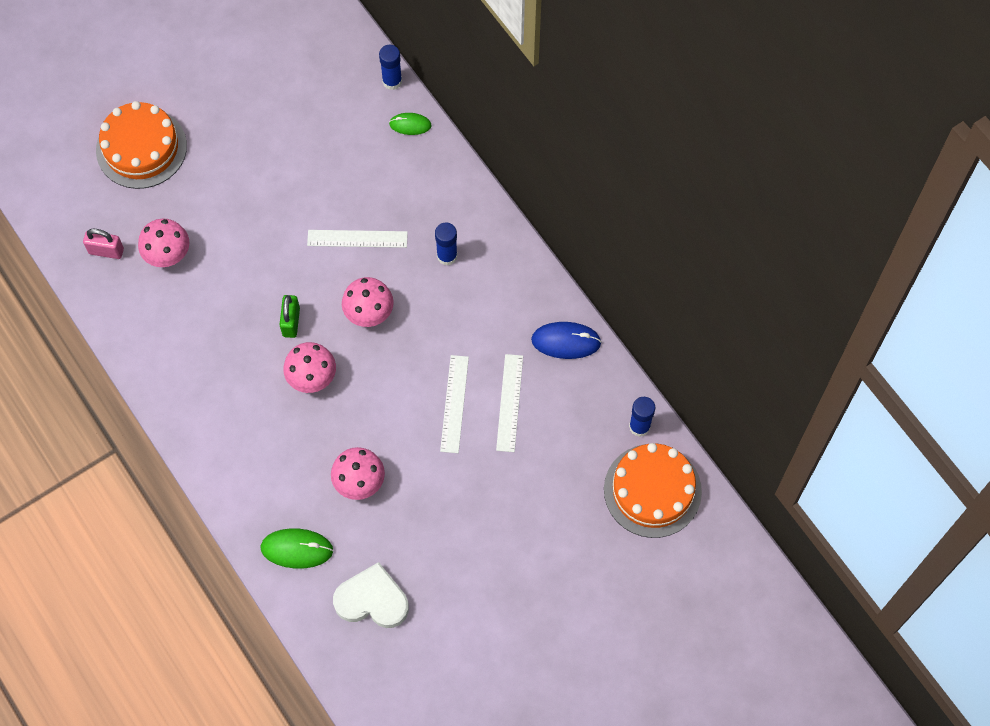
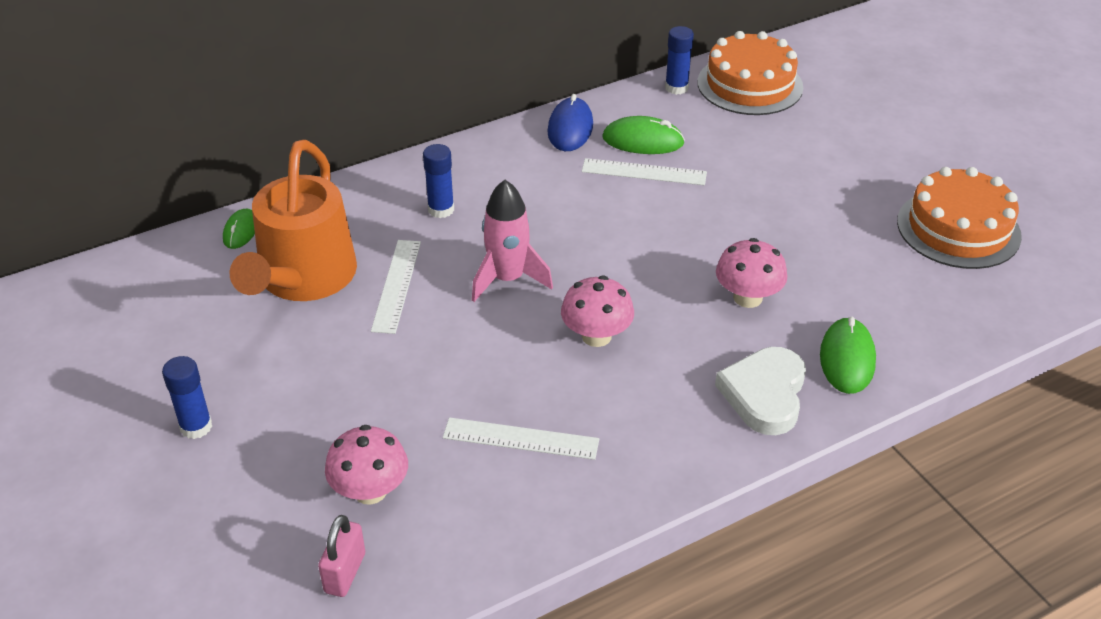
camera: 85 degrees left, 25 degrees down
(141, 148) = (165, 522): orange cake -> orange cake (958, 228)
(291, 322) = (511, 354): green padlock -> none
(359, 177) = (303, 280): none -> orange watering can
(369, 312) = (508, 279): pink mushroom -> pink rocket
(372, 600) = (906, 293): white heart -> white heart (764, 394)
(392, 81) = (167, 244): blue glue stick -> blue glue stick (196, 427)
(454, 403) = (643, 213): white ruler -> white ruler (521, 439)
(554, 400) = (643, 141): none -> green mouse

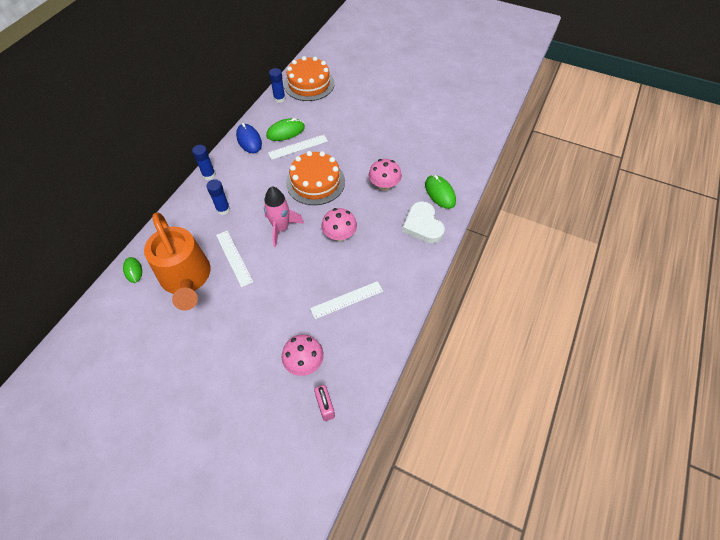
camera: 35 degrees left, 15 degrees up
(196, 427) = (198, 382): blue glue stick -> blue glue stick (209, 175)
(958, 228) = (436, 115): orange cake -> orange cake (315, 182)

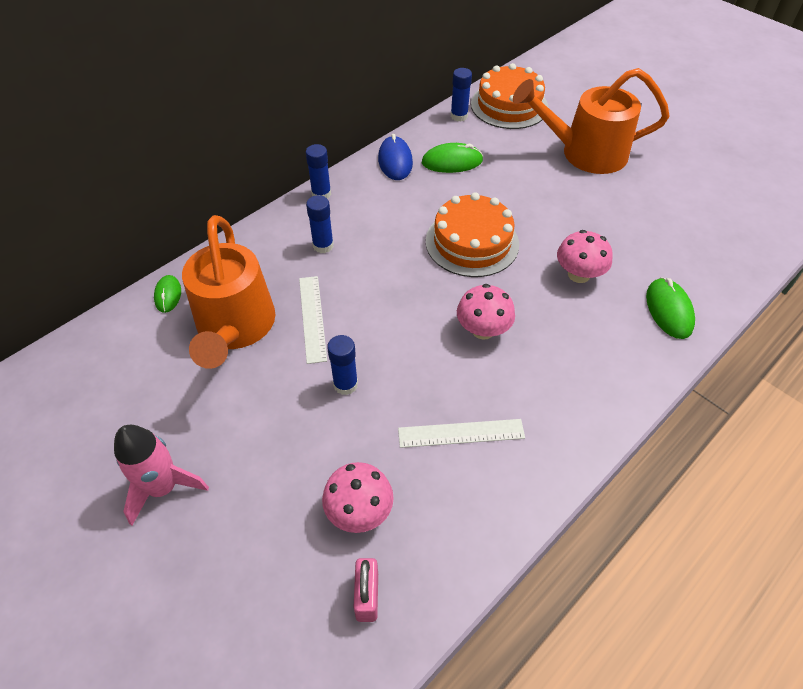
camera: 20 degrees right, 5 degrees down
(269, 292) = (345, 384): none -> blue glue stick
(281, 228) = (397, 295): pink rocket -> pink rocket (163, 487)
(298, 147) = (463, 187): white ruler -> none
(364, 106) = (584, 153): none -> orange watering can
(422, 225) = (624, 352): white heart -> none

